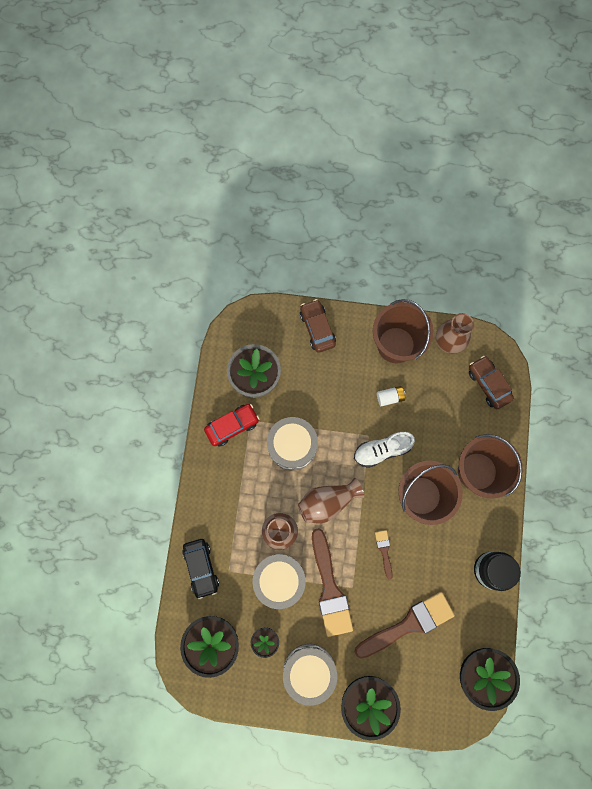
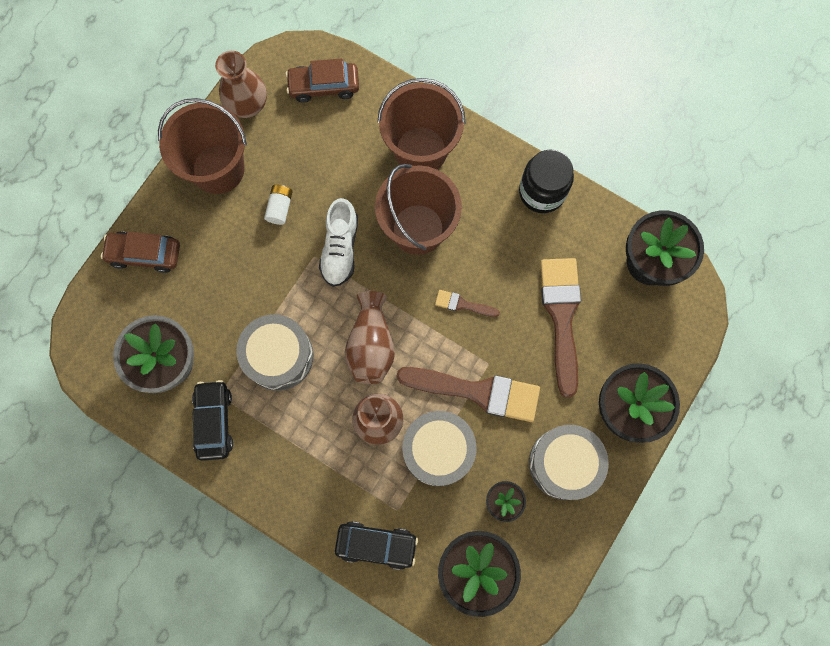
camera: 65 degrees left, 0 degrees up
(232, 426) = (214, 421): red car -> black car

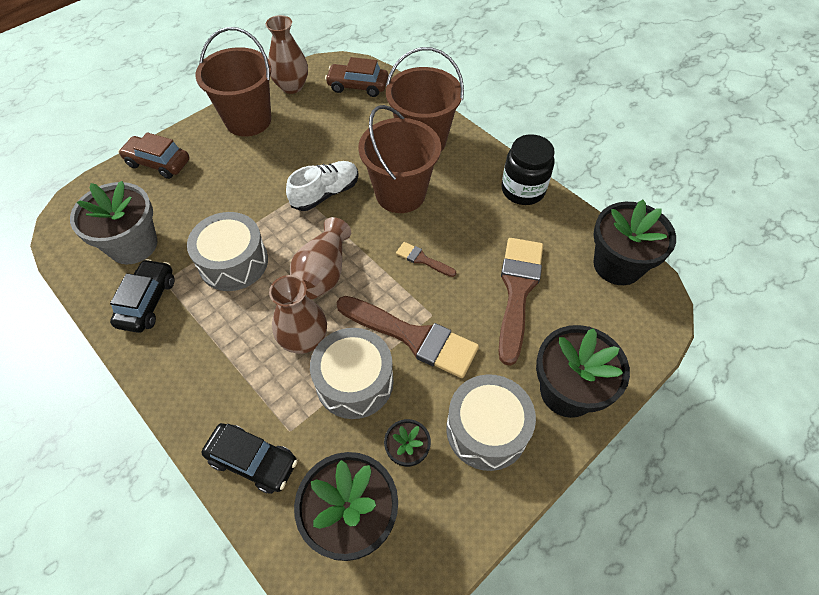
camera: 15 degrees right, 20 degrees down
(280, 208) = (286, 155): white battery -> none
(340, 248) = (325, 193): white shoe -> white shoe turned 150 degrees counterclockwise

